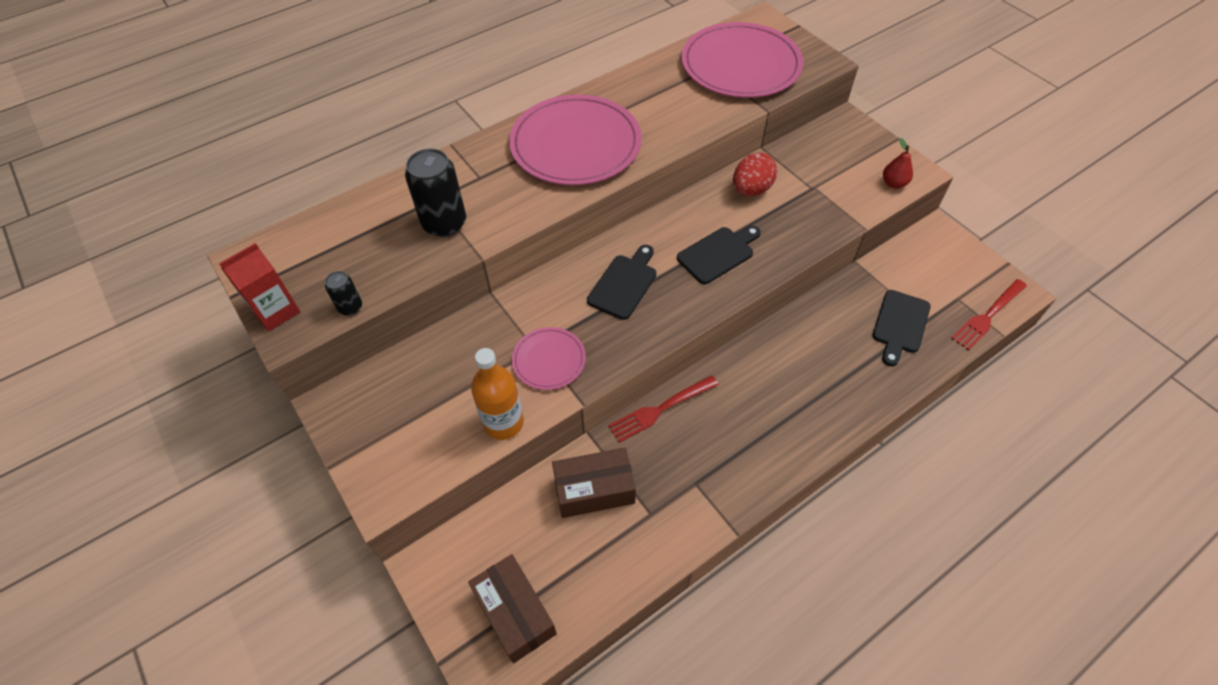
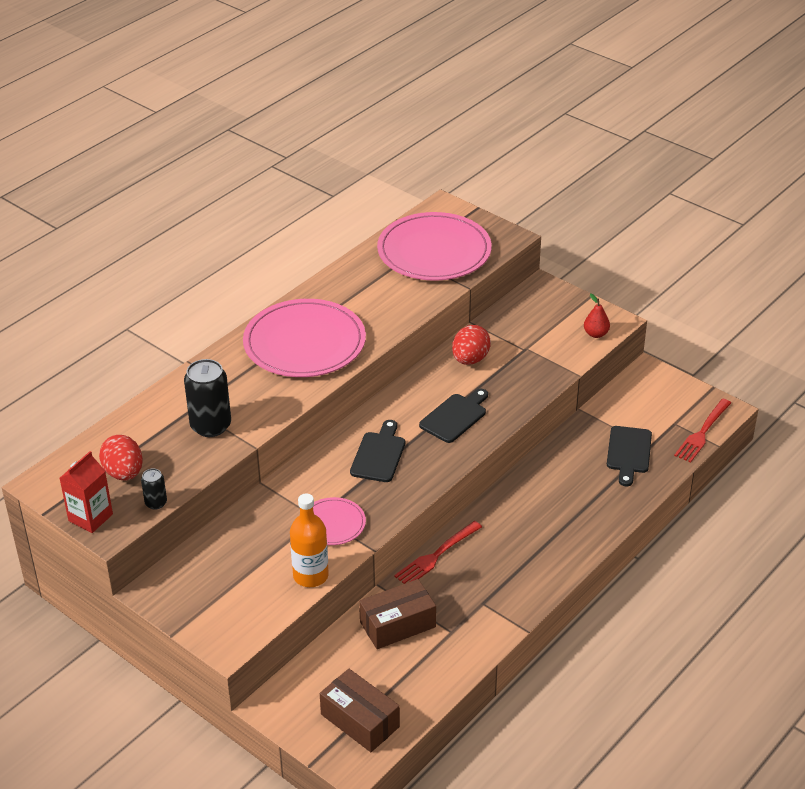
camera: 15 degrees left, 15 degrees down
(333, 263) = (124, 473): none -> red egg

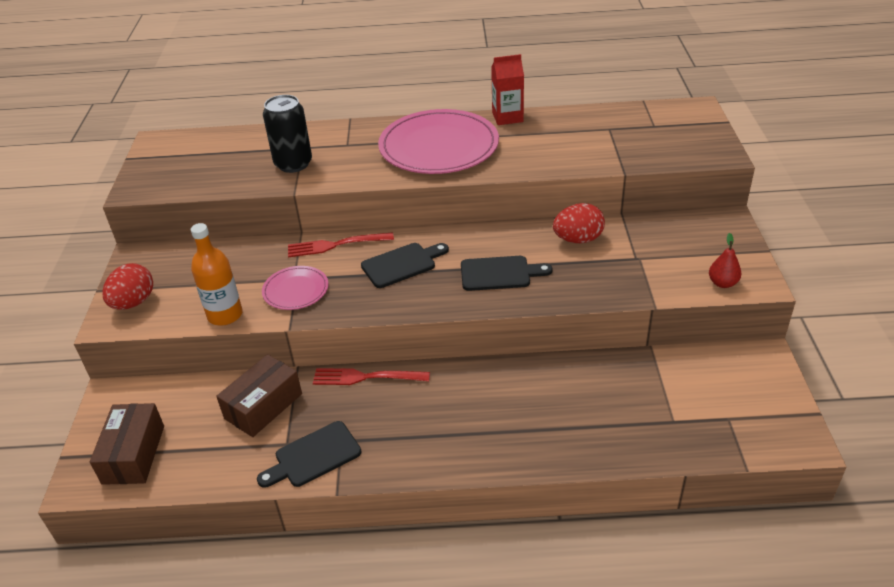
camera: 50 degrees right, 0 degrees up
(90, 517) = (141, 176): red carton -> red carton (507, 117)
(124, 473) = (201, 162): red egg -> red egg (133, 302)
(156, 503) = (184, 190): black can -> none
(397, 624) = (263, 406): brown box -> brown box turned 75 degrees counterclockwise
(434, 251) = (637, 134): pink plate -> none
(628, 453) = (643, 413): black cutting board -> black cutting board (313, 456)
(702, 432) = (746, 446): red fork -> red fork (336, 245)

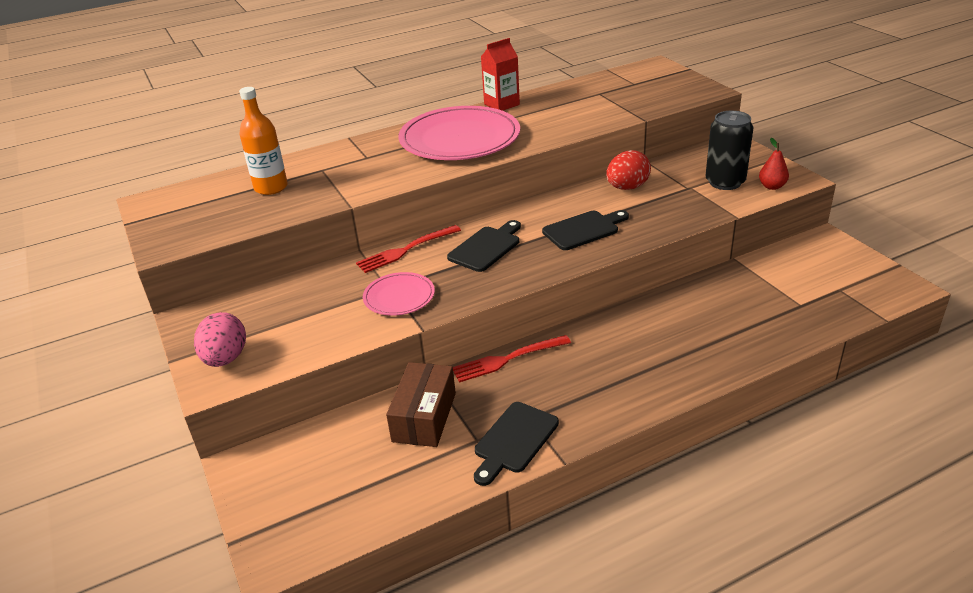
camera: 25 degrees left, 5 degrees down
(133, 302) = (225, 359): red egg -> pink egg
(133, 454) = (316, 509): brown box -> none
(225, 315) = (342, 338): orange bottle -> orange bottle (271, 187)
(293, 164) = (326, 184): black can -> black can (725, 182)

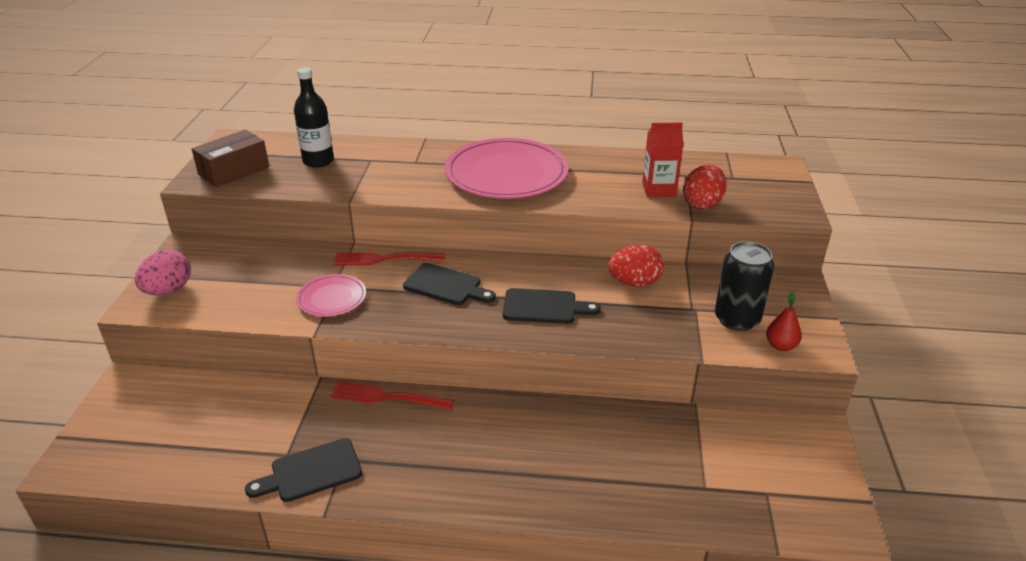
camera: 30 degrees right, 0 degrees up
(271, 187) = (318, 161): orange bottle -> black bottle
(424, 417) = (274, 413): brown box -> brown box (234, 171)
(486, 247) = (446, 286): black cutting board -> black cutting board turned 45 degrees clockwise
(501, 104) = (583, 153): red carton -> red carton (658, 189)
(637, 107) = (702, 204): none -> red egg

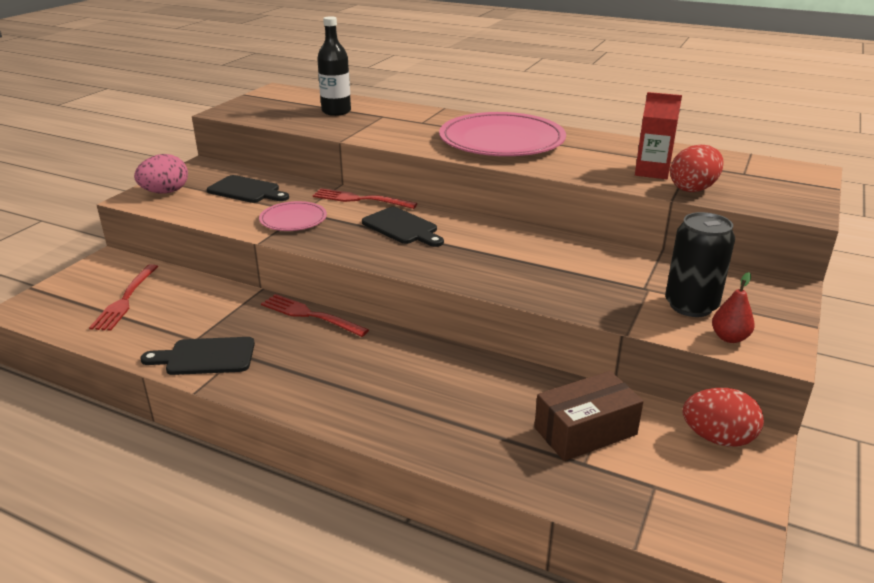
camera: 20 degrees right, 5 degrees down
(181, 425) = (125, 299): none -> red fork
(234, 171) = (261, 109): brown box -> brown box (585, 431)
(544, 307) = (486, 259): black cutting board -> black cutting board (246, 190)
(634, 283) = (594, 256): red egg -> red egg (717, 438)

